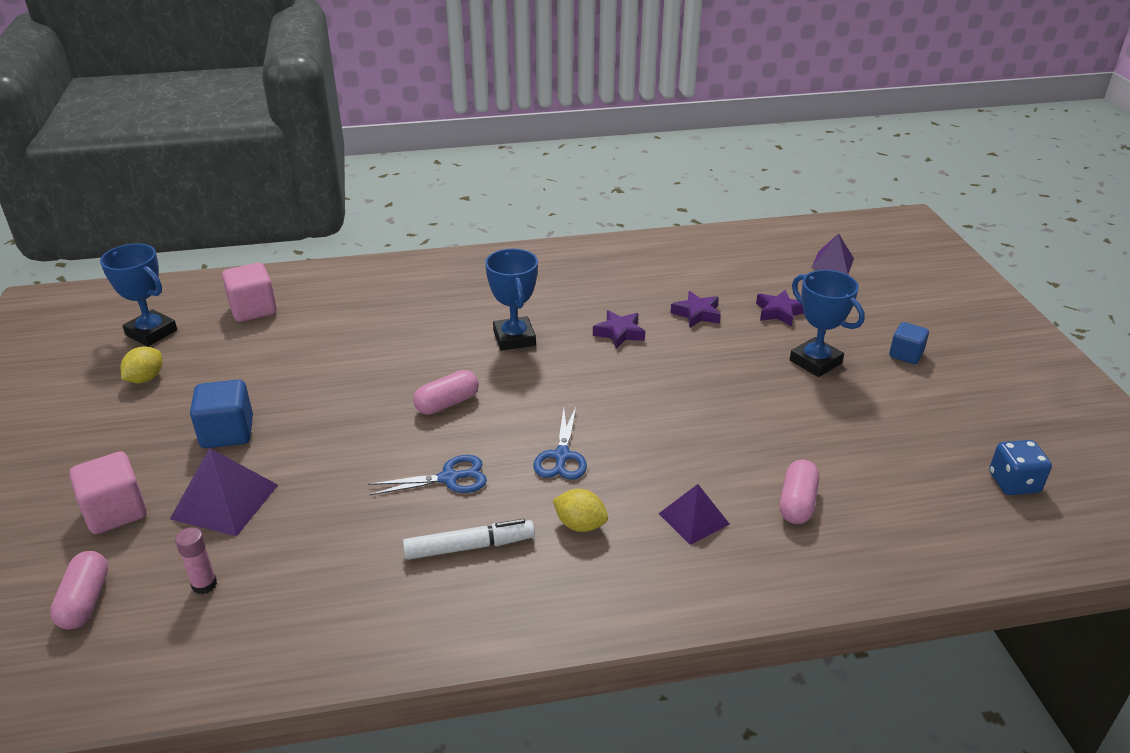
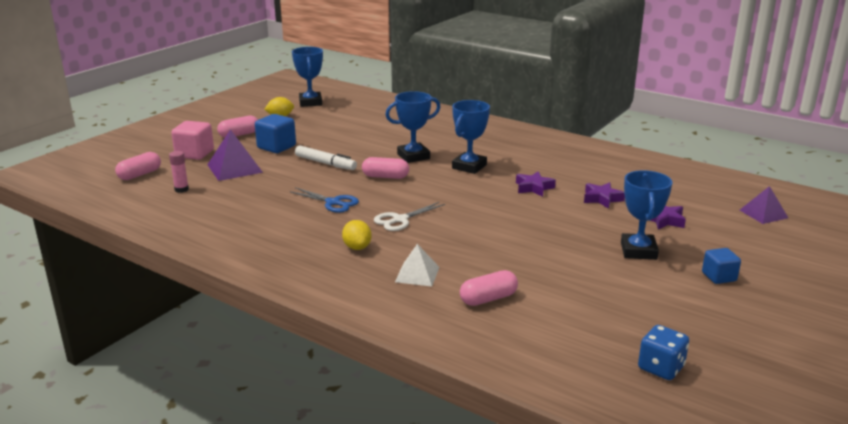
camera: 45 degrees right, 10 degrees down
(132, 441) = (239, 135): none -> pink capsule
(253, 309) = (366, 109): pink cube -> none
(430, 355) = (413, 156): none -> blue trophy
(469, 547) = (295, 229): white marker -> white marker (325, 163)
(561, 456) = (400, 220): blue scissors -> white scissors
(693, 518) = (417, 274): purple pyramid -> white pyramid

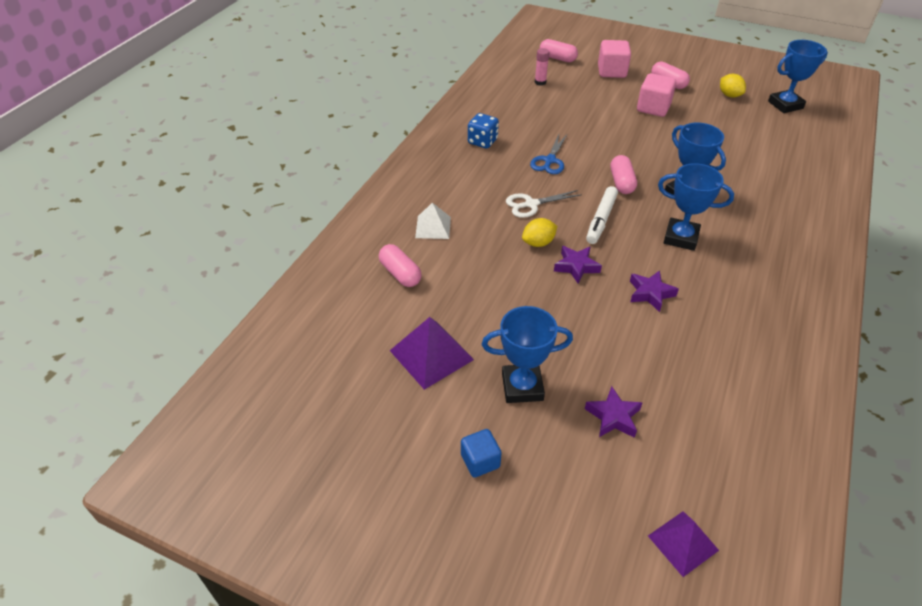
camera: 80 degrees right, 20 degrees up
(234, 168) = (593, 97): purple pyramid -> purple pyramid (431, 354)
(276, 147) = (653, 108): blue cube -> pink cube
(325, 163) = (632, 142): white marker -> white marker (601, 220)
(357, 247) = (471, 187): yellow lemon -> yellow lemon (538, 243)
(400, 220) = (531, 204): white scissors -> white scissors turned 60 degrees counterclockwise
(602, 199) = (648, 356): purple star -> purple star (576, 266)
(661, 368) = (300, 393): blue dice -> blue dice (482, 141)

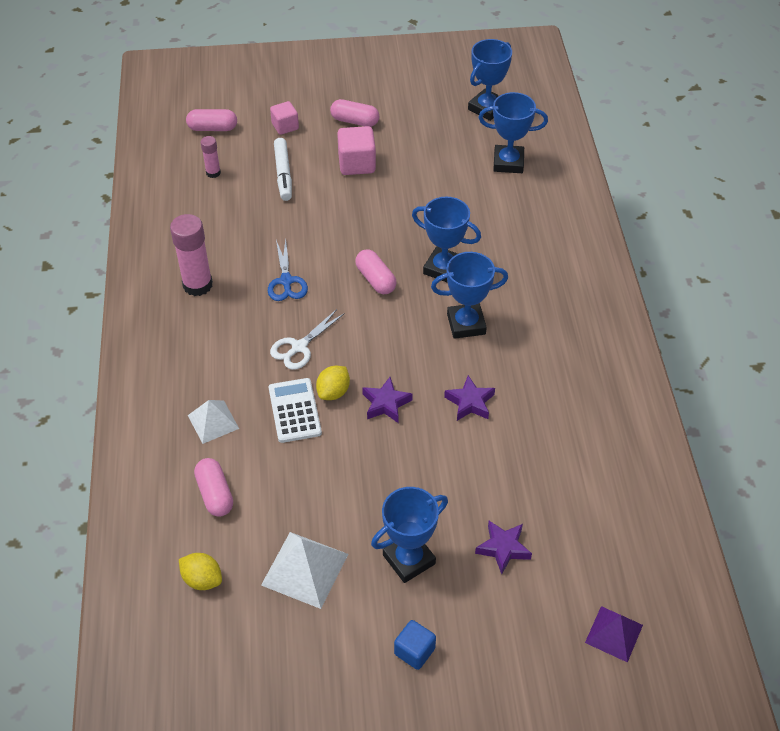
camera: 30 degrees left, 5 degrees up
(400, 274) = (215, 494): pink capsule -> pink capsule turned 45 degrees clockwise
(431, 354) = (305, 569): purple pyramid -> white pyramid
(482, 141) = (197, 285): blue dice -> pink glue stick
(499, 243) = (294, 411): none -> white calculator
(601, 220) = (380, 336): white marker -> white marker (283, 174)
(611, 71) = (285, 126): pink cube -> pink cube, size x0.65
(729, 95) = (426, 115): yellow lemon -> yellow lemon (202, 579)
(784, 144) = (508, 162): none -> blue trophy

